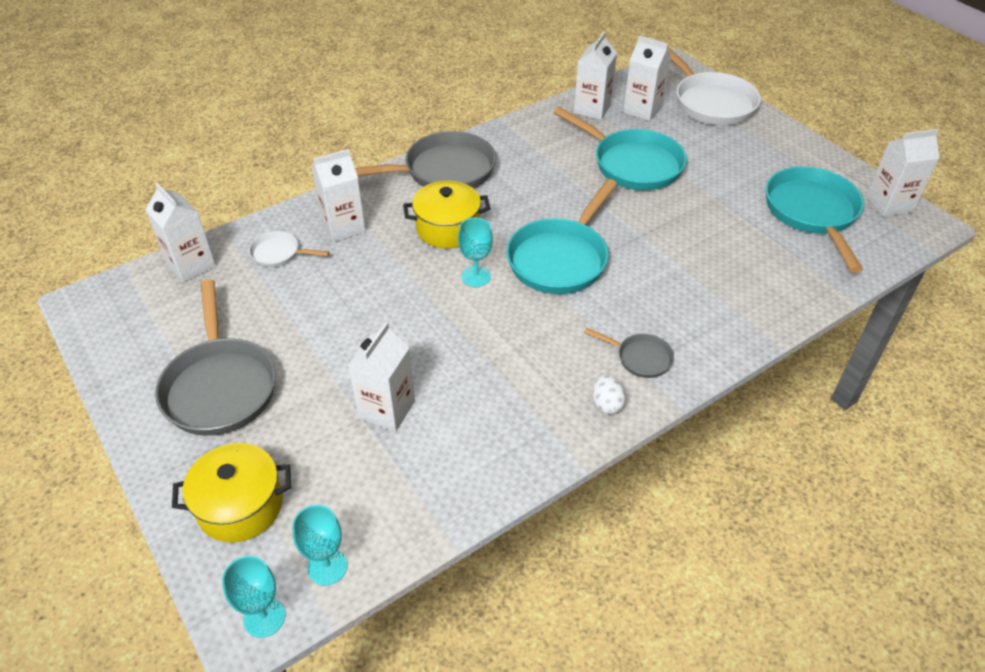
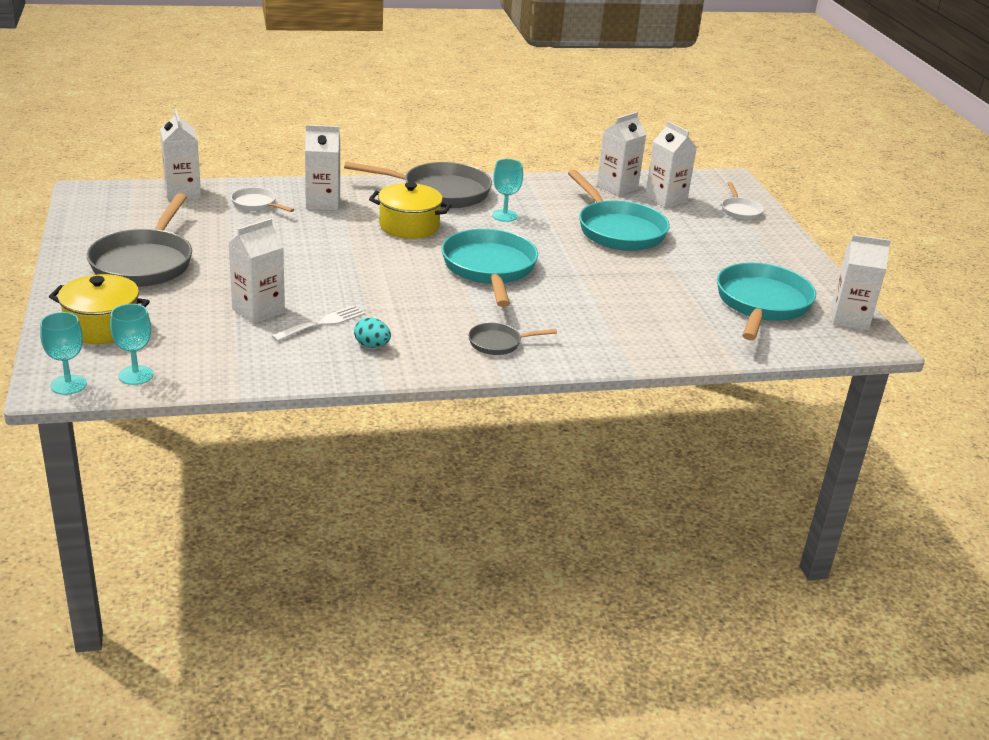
camera: 20 degrees right, 15 degrees down
(462, 400) = (322, 323): none -> white fork
(476, 276) = (405, 259): turquoise goblet -> turquoise goblet (504, 216)
(530, 412) = (372, 345): none -> turquoise egg
(560, 259) = (489, 269): turquoise pan -> turquoise pan turned 120 degrees clockwise
(606, 404) = (441, 360): white egg -> none
(640, 358) = (498, 343): grey pan -> grey pan turned 120 degrees clockwise
(711, 102) = (740, 211): white pan -> white pan, size x0.49

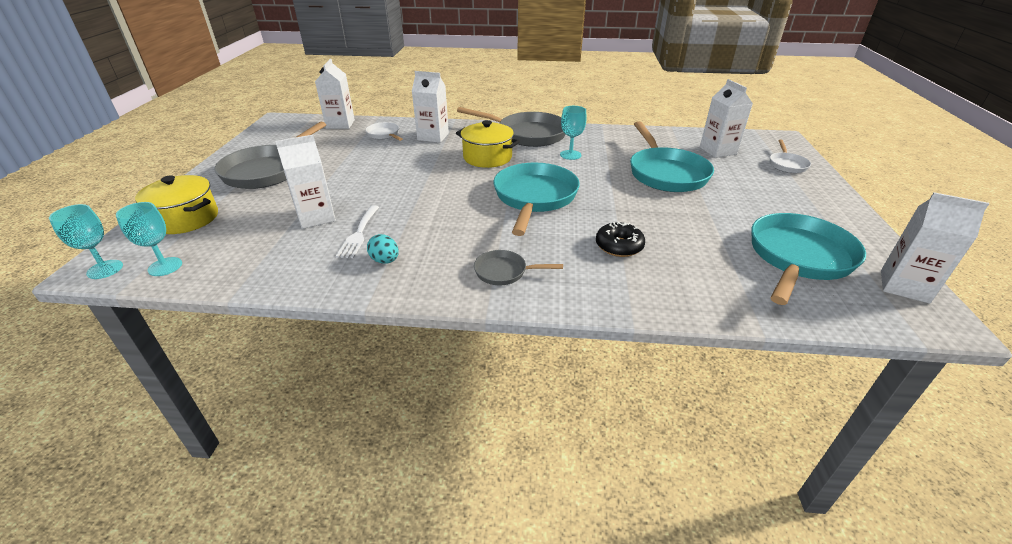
camera: 20 degrees right, 5 degrees up
(322, 323) = (359, 234): white fork -> white fork turned 120 degrees clockwise
(597, 309) = (619, 246): none -> black donut
(617, 187) = (676, 139): white carton -> none

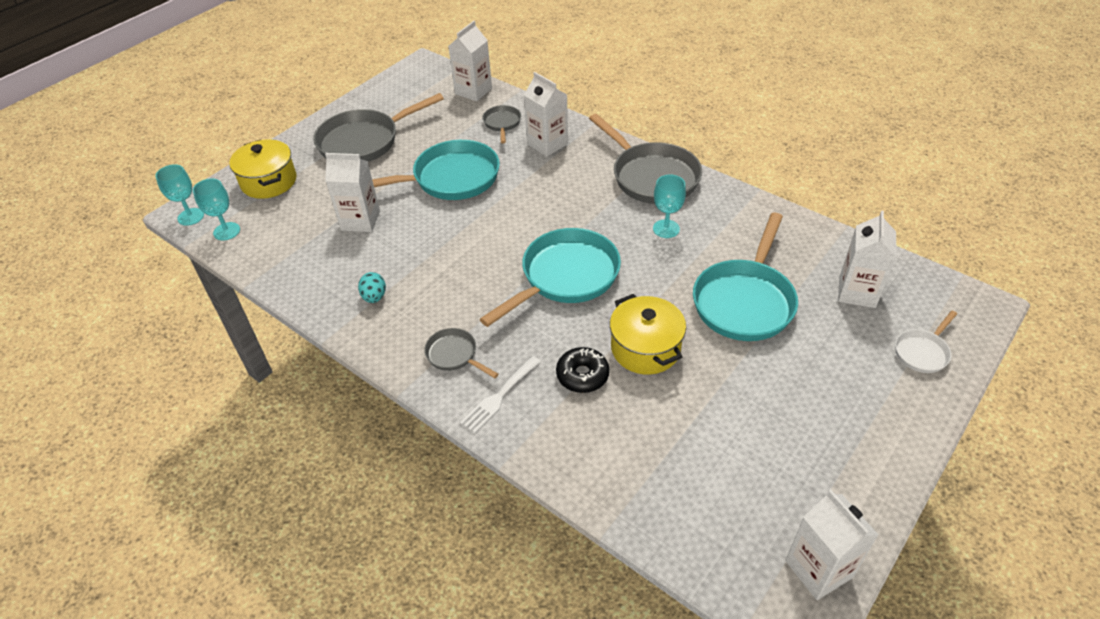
camera: 35 degrees right, 10 degrees up
(359, 234) = (378, 256): white fork -> white fork (499, 397)
(384, 134) = (502, 123): white pan -> grey pan
(487, 157) = (573, 199): yellow pot -> yellow pot (645, 348)
(798, 258) = (748, 479): turquoise pan -> turquoise pan (450, 178)

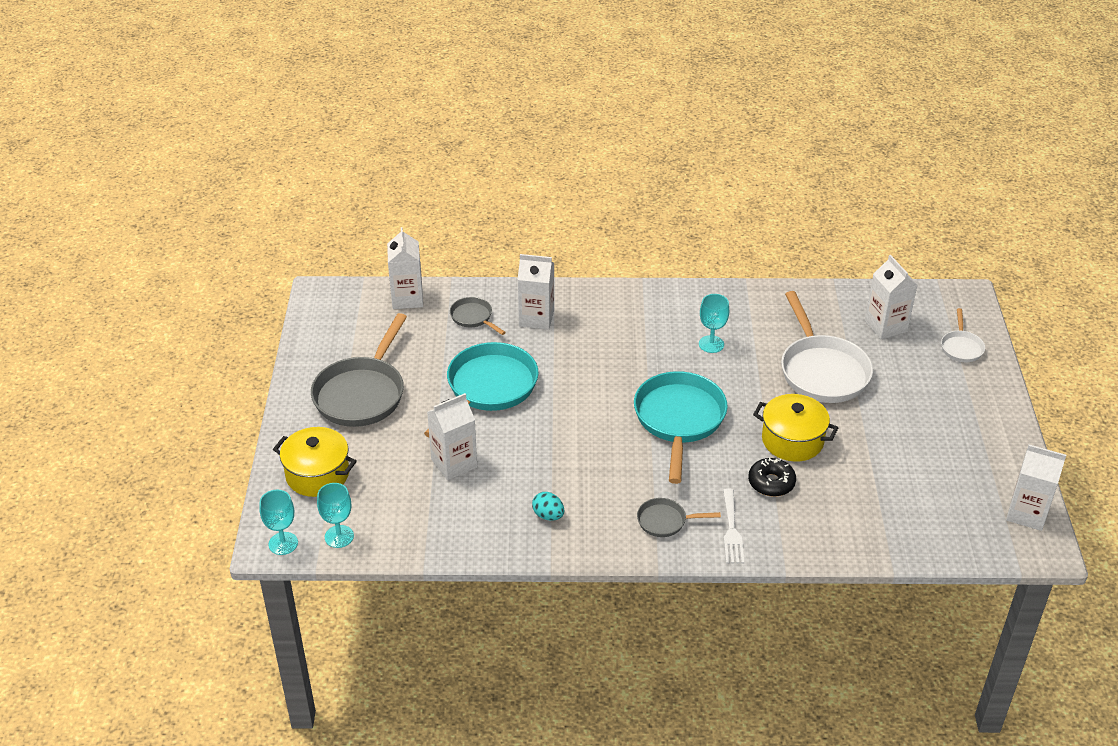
camera: 40 degrees left, 5 degrees down
(651, 176) = (654, 306): grey pan -> none
(745, 301) = (822, 371): turquoise pan -> white pan

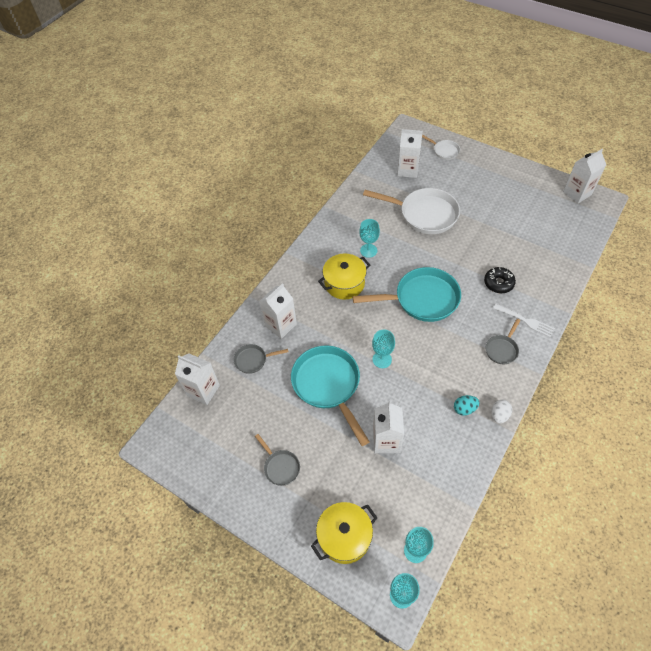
camera: 55 degrees left, 15 degrees up
(362, 394) = (280, 467): grey pan -> grey pan, size x0.49
(559, 418) = (382, 359): none -> turquoise goblet
(564, 550) = (499, 415): none -> white egg
(679, 420) = (422, 299): turquoise pan -> turquoise pan turned 135 degrees clockwise
(792, 440) = (471, 256): yellow pot -> yellow pot (344, 283)

